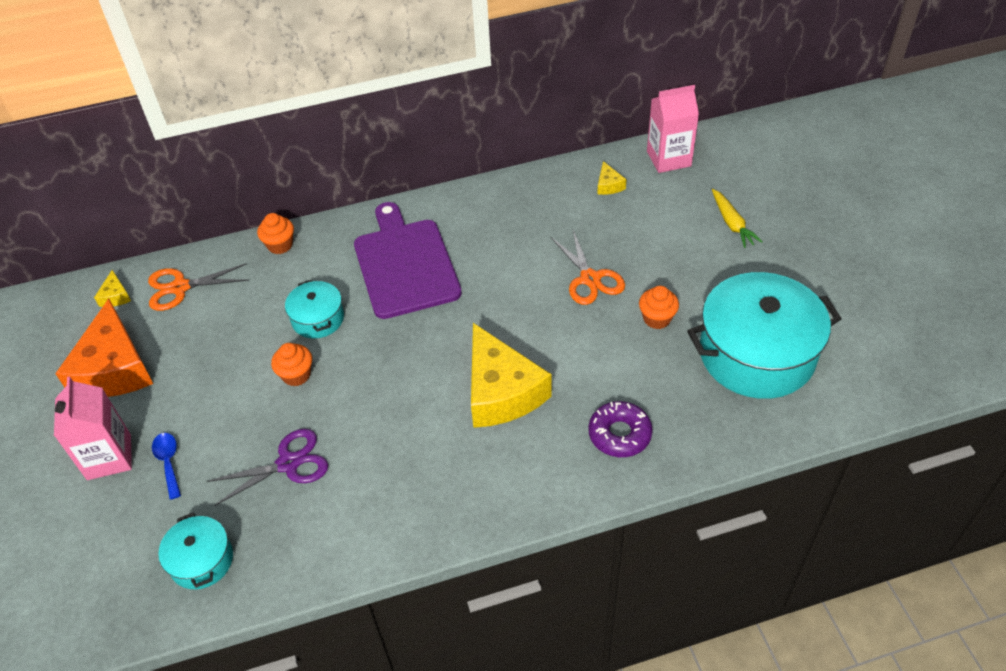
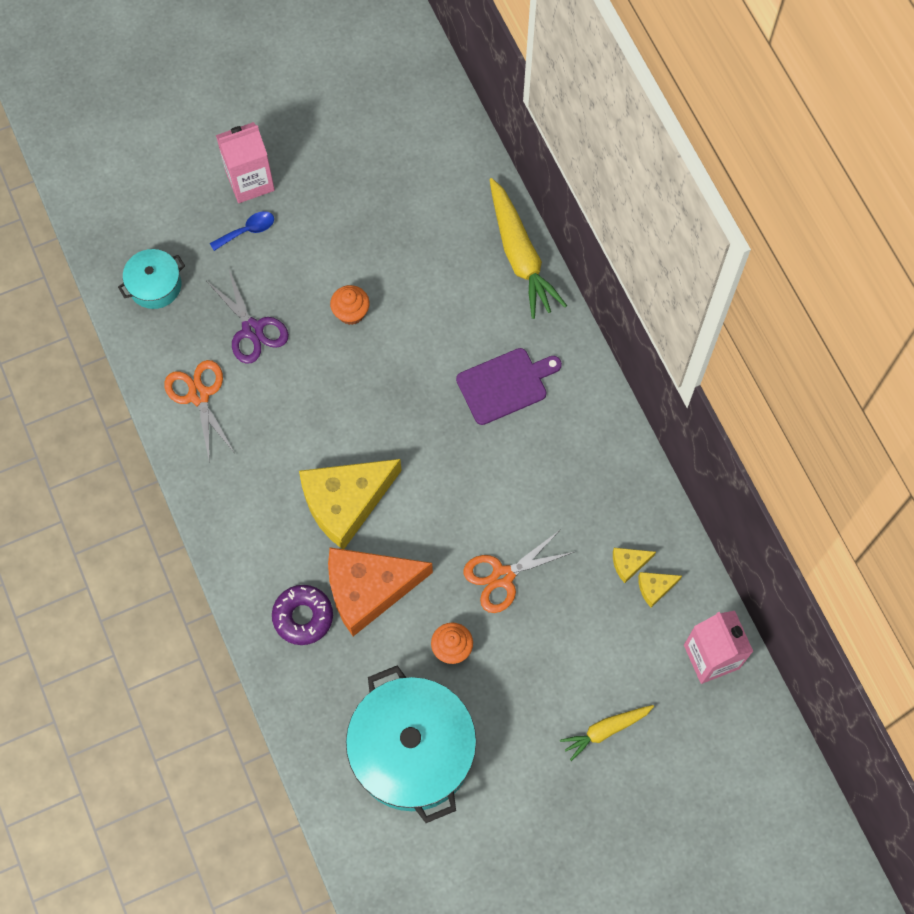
camera: 80 degrees right, 20 degrees up
(114, 368) = (347, 152): orange cheese -> orange cheese (369, 589)
(115, 296) = (435, 122): yellow cheese -> yellow cheese (629, 564)
(180, 287) = (452, 177): orange scissors -> orange scissors (199, 395)
(280, 245) = (520, 255): orange cupcake -> yellow carrot
(318, 319) = (422, 316): turquoise pot -> none
(405, 264) = (505, 385): purple cutting board -> purple cutting board, size x0.64

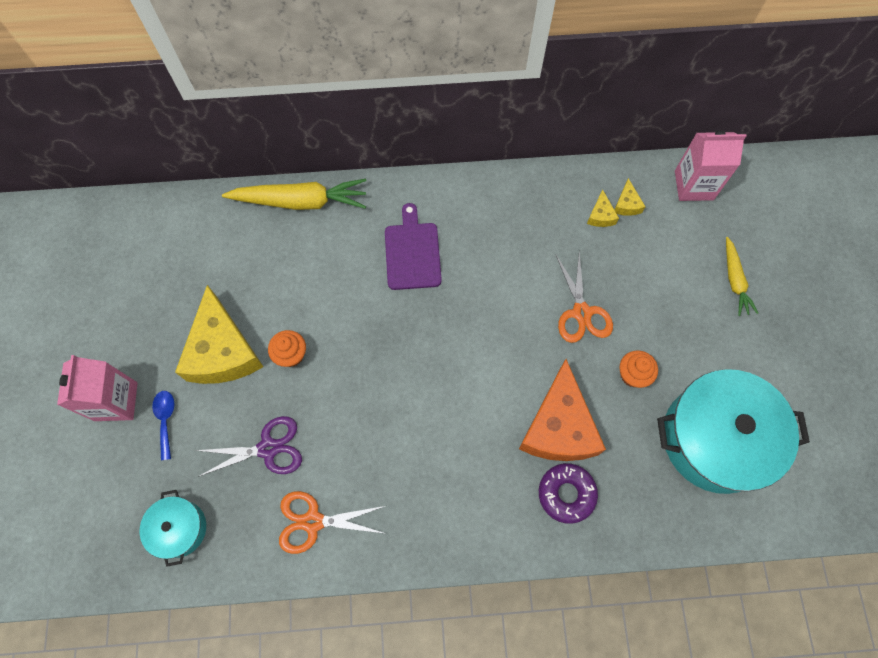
camera: 70 degrees left, 0 degrees up
(345, 502) = (470, 419): yellow cheese -> yellow cheese (222, 351)

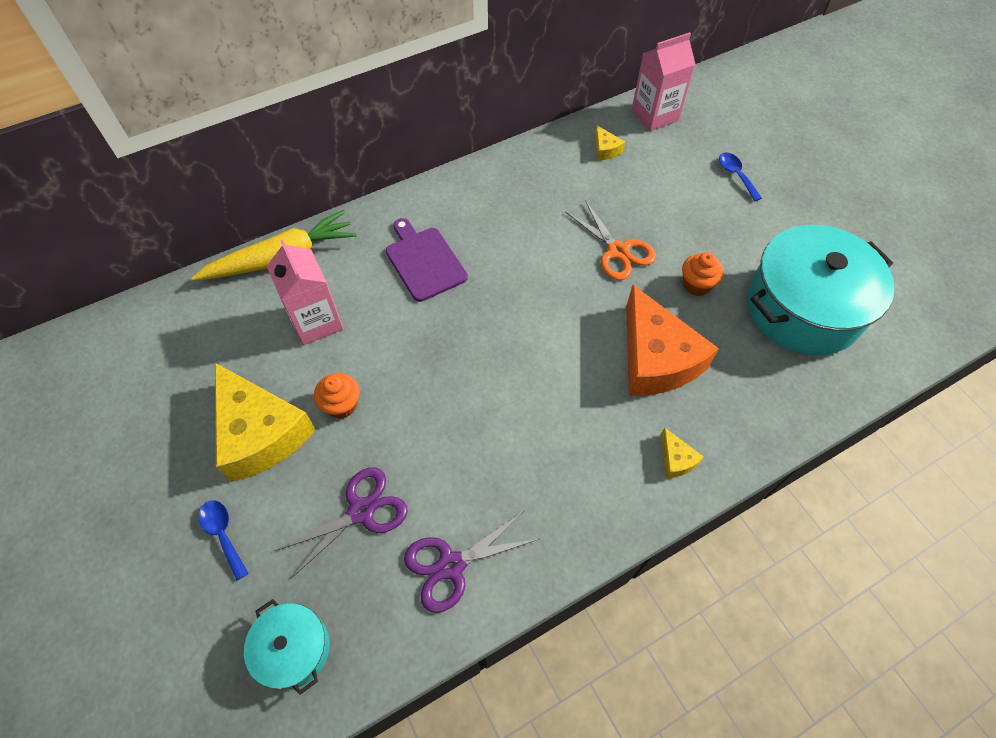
camera: 25 degrees left, 10 degrees down
(116, 401) = (150, 540): pink carton -> pink carton (316, 321)
(313, 521) = (451, 565): orange scissors -> purple scissors
(566, 494) = (699, 416): purple donut -> none
(600, 215) = (587, 166): yellow cheese -> yellow cheese (676, 459)
(734, 280) = (736, 175): yellow carrot -> blue spoon

